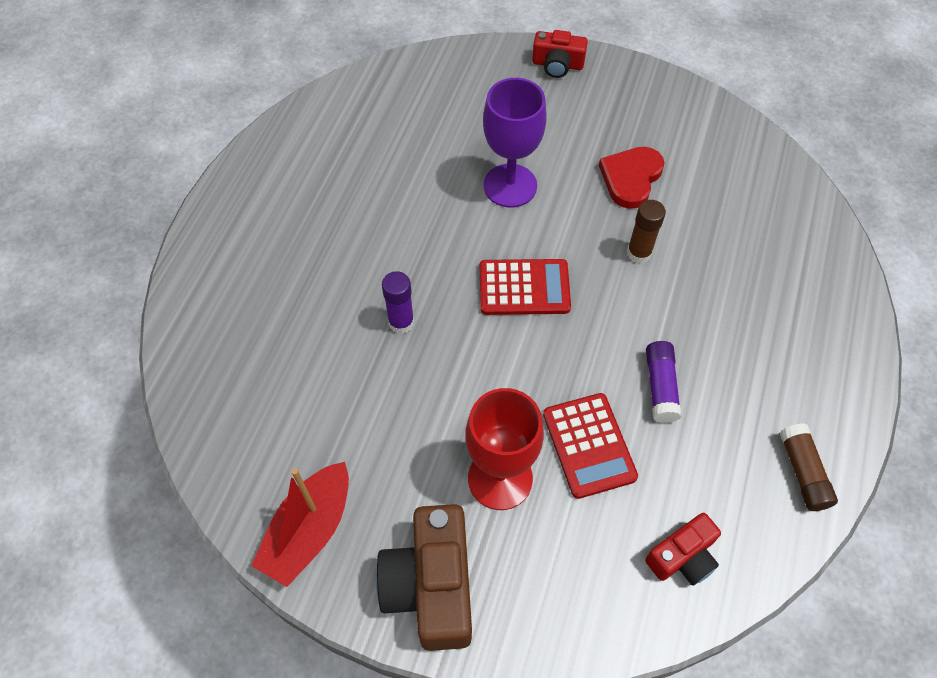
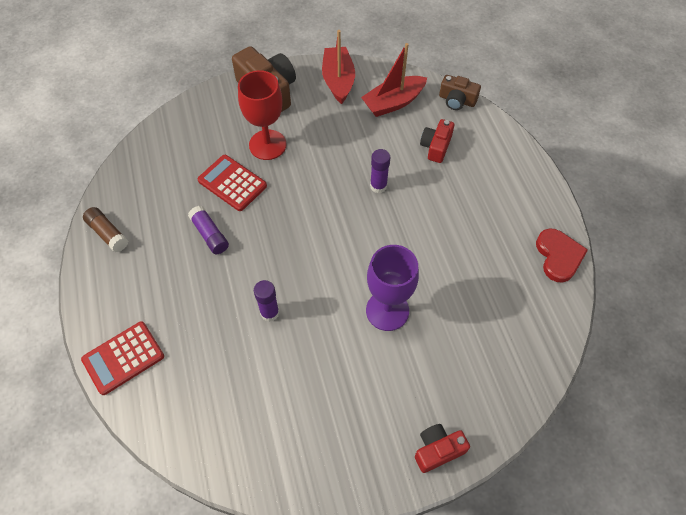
camera: 145 degrees right, 0 degrees up
(182, 380) = (457, 100): none -> brown camera
(268, 434) = (393, 102): none -> red boat
(524, 288) = (326, 246): red calculator -> red calculator (123, 358)
(631, 178) = (310, 371): red heart -> red heart (558, 256)
(639, 253) = (269, 313): brown glue stick -> purple glue stick
(682, 557) = (157, 161): red camera -> red camera (436, 146)

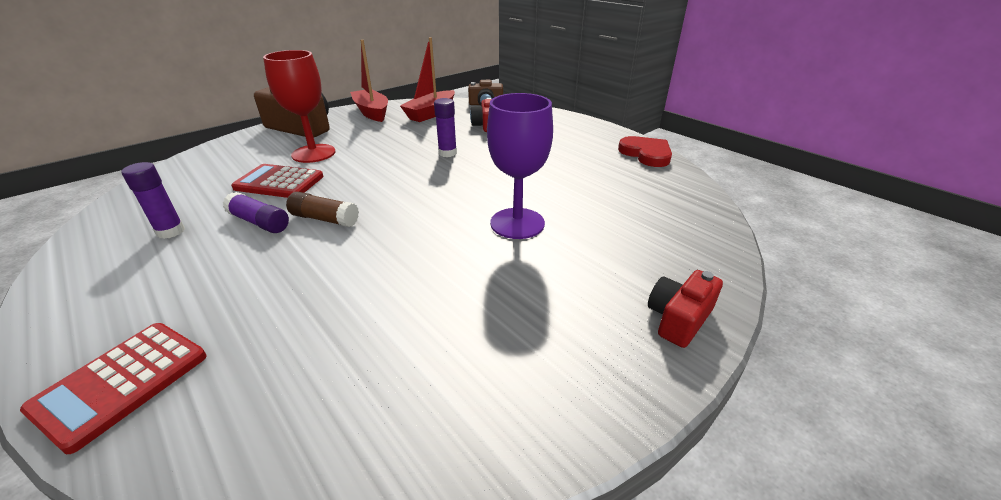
camera: 25 degrees left, 25 degrees down
(108, 233) = (94, 256): brown glue stick -> brown glue stick (324, 219)
(269, 313) = (370, 263): purple glue stick -> purple glue stick (170, 231)

